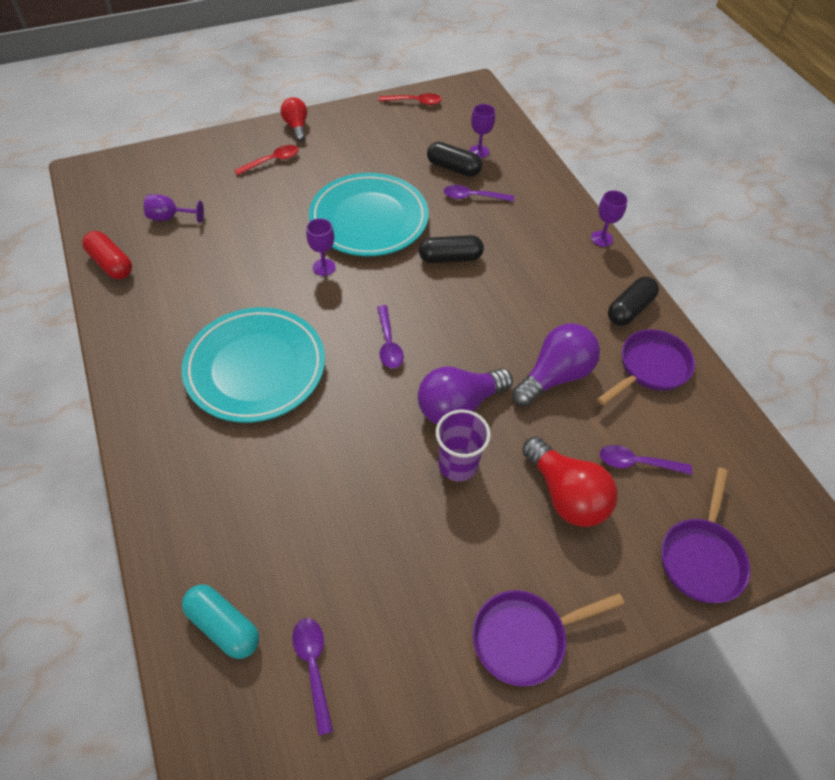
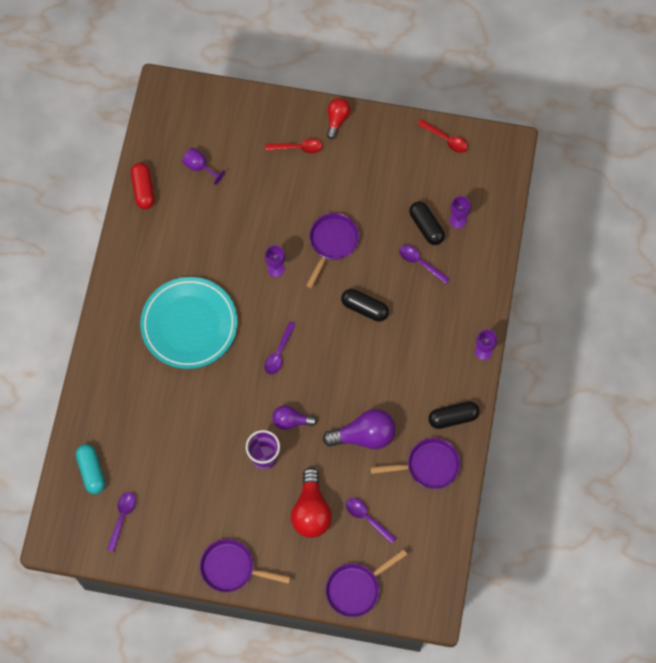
camera: 35 degrees right, 15 degrees up
(369, 219) = (332, 243): turquoise plate -> purple pan
(458, 406) = (291, 421): purple light bulb -> purple light bulb, size x0.61

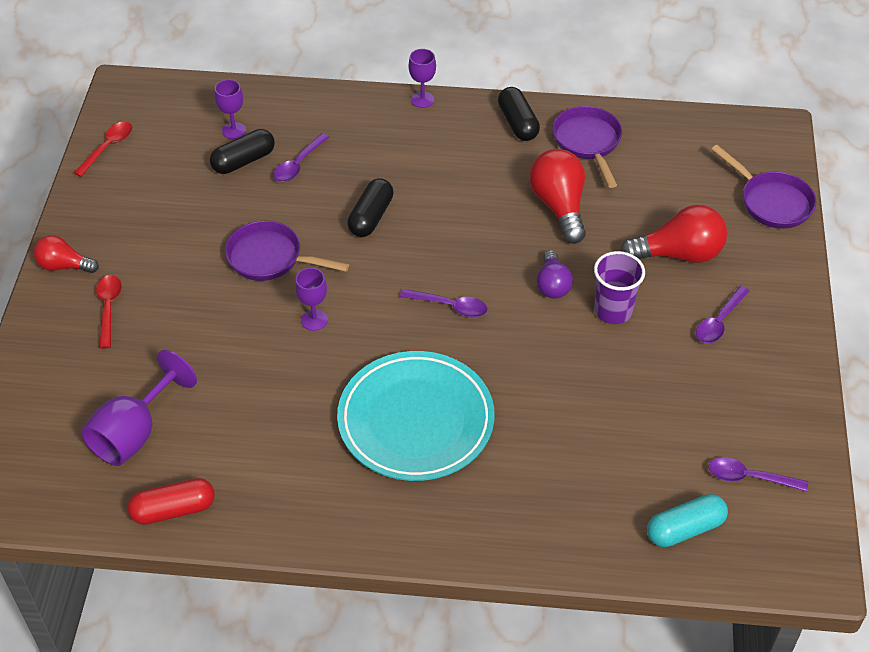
camera: 95 degrees left, 20 degrees down
(200, 167) = (135, 432): purple goblet -> purple goblet, size x1.72
(232, 568) = (786, 334): purple pan -> none
(364, 435) = (559, 206): purple light bulb -> red light bulb
(367, 518) = (673, 197): purple spoon -> purple spoon (719, 321)

